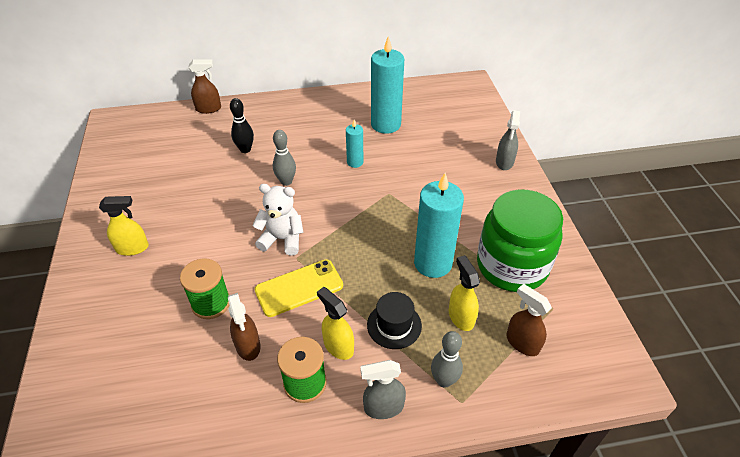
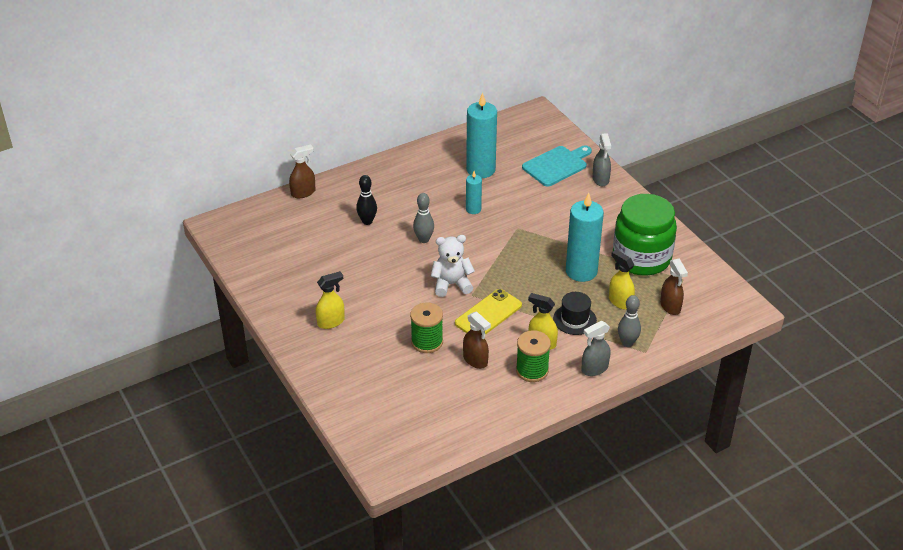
camera: 20 degrees left, 5 degrees down
(465, 137) = (557, 165): none -> turquoise cutting board
(522, 343) = (670, 306): brown spray bottle -> brown spray bottle turned 135 degrees counterclockwise

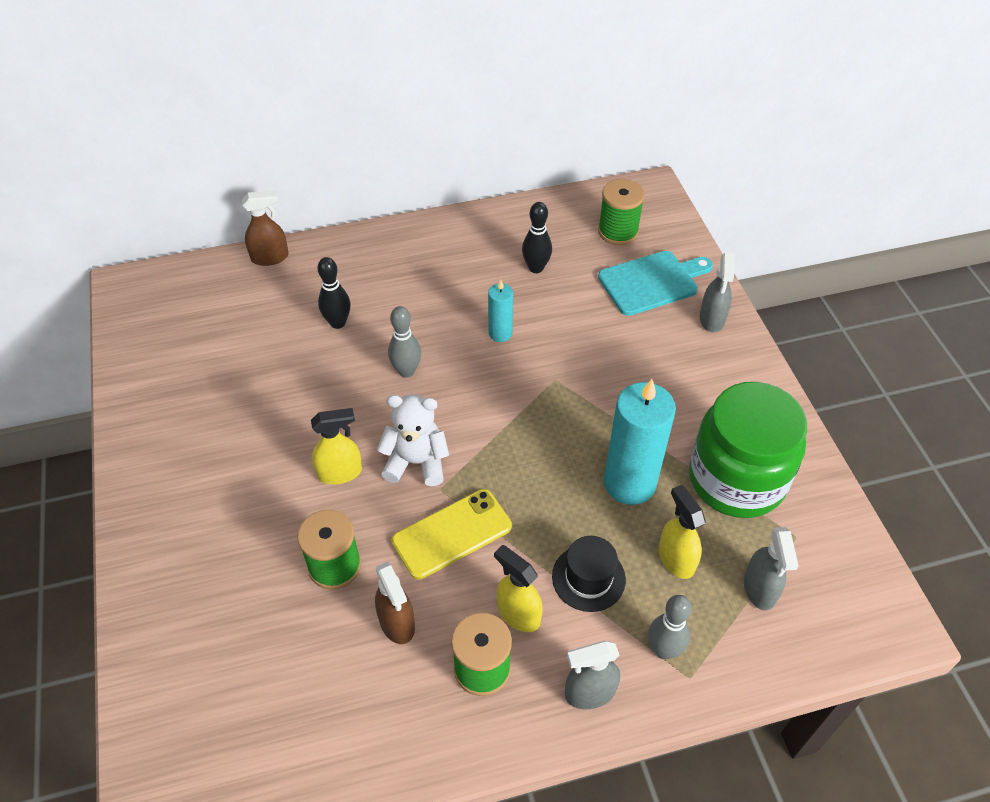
camera: 15 degrees right, 10 degrees up
(331, 322) = (207, 491): yellow spray bottle -> yellow spray bottle (340, 472)
(480, 169) = (536, 268): turquoise candle -> black bowling pin
(525, 140) = (618, 231): none -> green spool
(670, 306) = (759, 589): brown spray bottle -> grey spray bottle

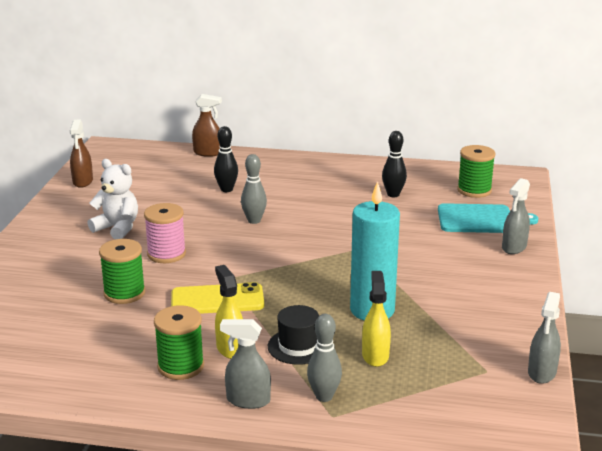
camera: 25 degrees right, 25 degrees down
(340, 472) = (166, 254): yellow spray bottle -> pink spool
(397, 623) = (141, 329): brown spray bottle -> brown spray bottle (82, 182)
(416, 462) = (223, 262): white teddy bear -> white teddy bear (117, 228)
(500, 333) = (338, 218): turquoise candle -> none
(736, 479) = (462, 329): green jar -> none
(759, 589) = (430, 389): grey spray bottle -> grey spray bottle (542, 373)

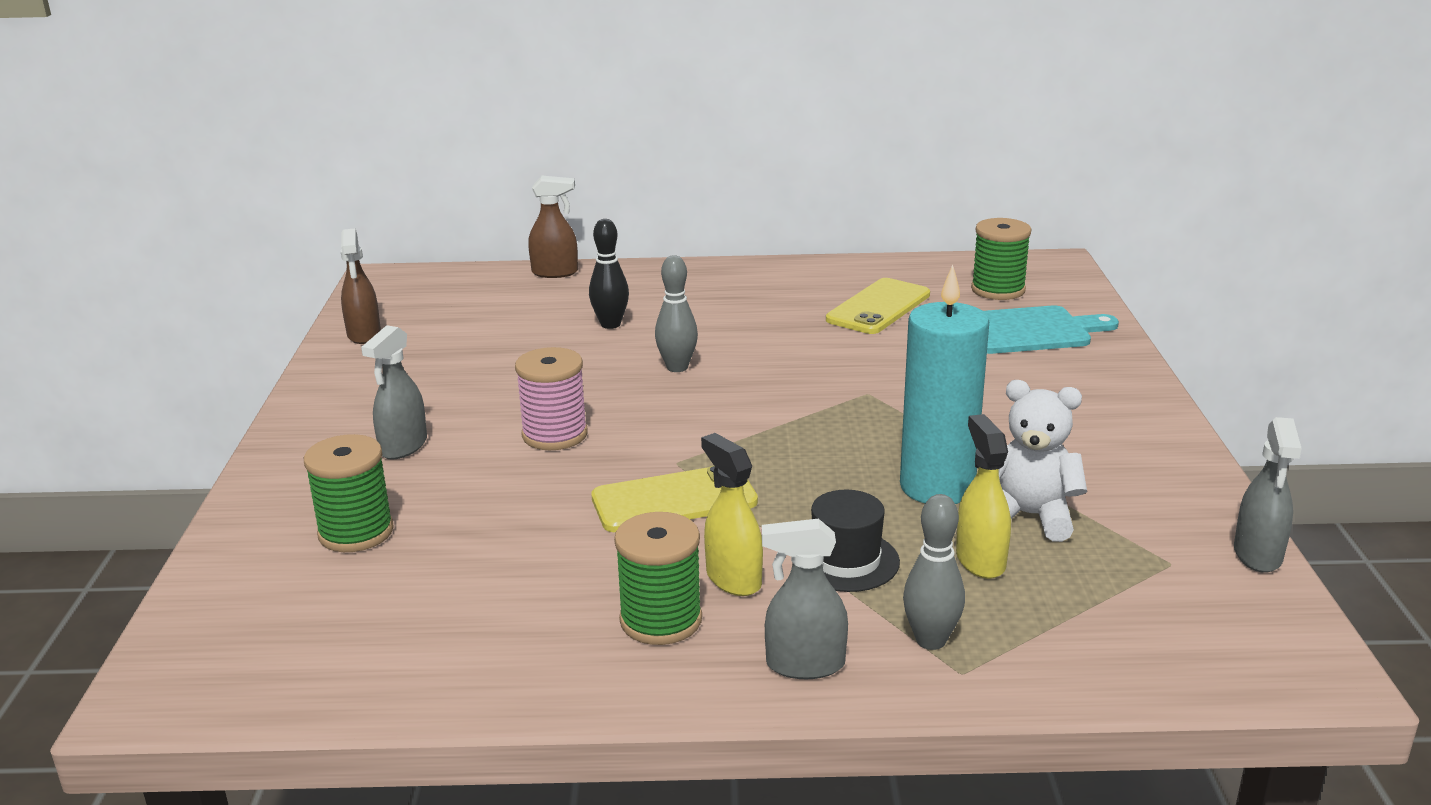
camera: 10 degrees left, 0 degrees up
(117, 228) = (453, 402): white teddy bear -> white teddy bear (1029, 516)
(124, 293) = (509, 507): green spool -> green spool (356, 532)
(393, 194) = (878, 307): black bowling pin -> yellow phone
(514, 247) = (1104, 367): grey spray bottle -> grey spray bottle (403, 447)

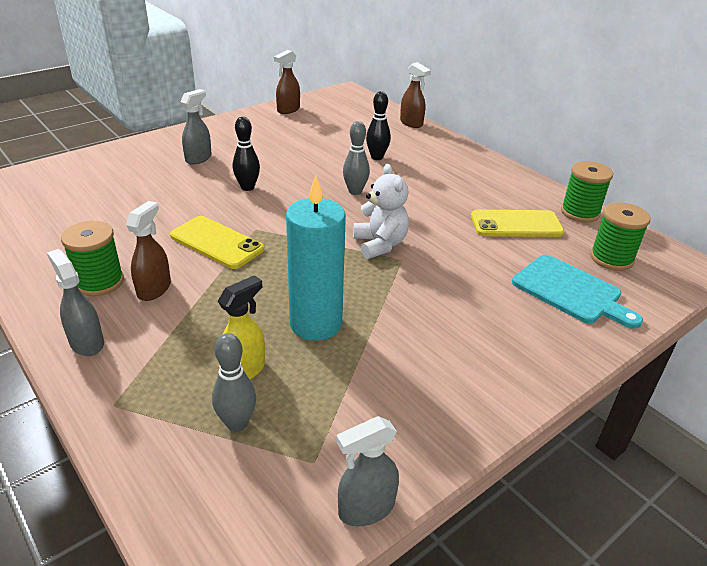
camera: 50 degrees right, 10 degrees up
(356, 532) = (117, 178): green spool -> green spool (580, 212)
(403, 447) = (198, 158): grey spray bottle -> grey spray bottle turned 135 degrees clockwise
(554, 435) = (247, 187): pink spool -> black bowling pin
(733, 579) = (154, 289): yellow spray bottle -> brown spray bottle
(846, 561) = (202, 319): black hat -> none
(931, 640) = (139, 380): grey bowling pin -> grey bowling pin (237, 423)
(1029, 516) = (316, 373): white teddy bear -> white teddy bear (380, 244)

